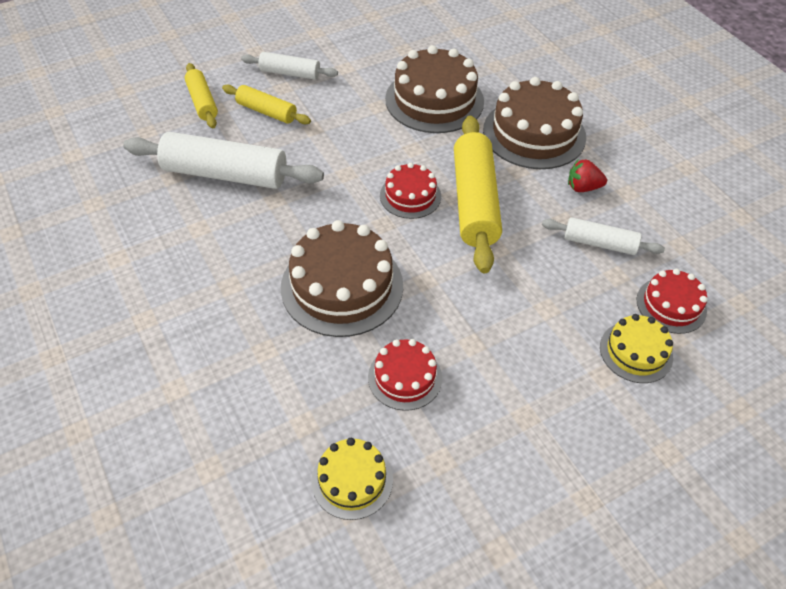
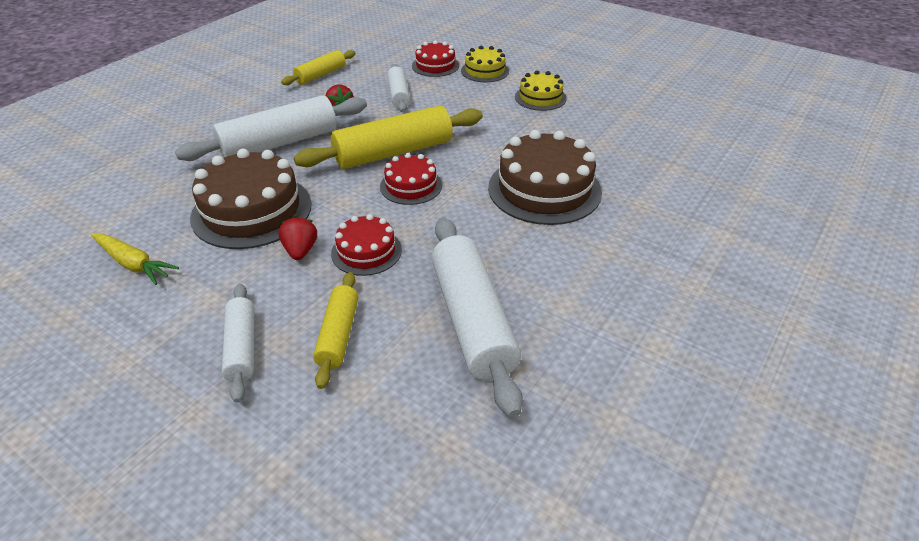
camera: 115 degrees left, 10 degrees down
(202, 102) = (351, 414): yellow rolling pin -> yellow rolling pin (321, 75)
(352, 480) = (682, 138): yellow cake -> yellow cake (540, 97)
(365, 114) = (300, 250): none -> red strawberry
(405, 377) = (592, 139): red cake -> red cake (366, 251)
(406, 43) = (133, 264): none -> yellow carrot
(534, 133) = (279, 143): brown cake -> white rolling pin

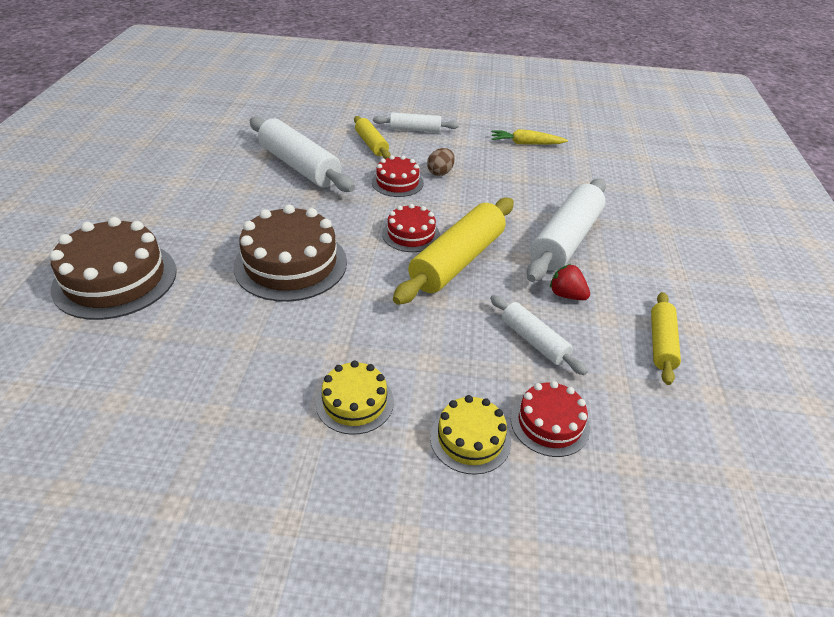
camera: 150 degrees right, 0 degrees up
(242, 347) = (415, 130): white rolling pin -> white rolling pin turned 45 degrees counterclockwise
(252, 210) = (505, 185): brown cake -> brown cake (115, 279)
(300, 250) = (440, 172): red strawberry -> brown egg

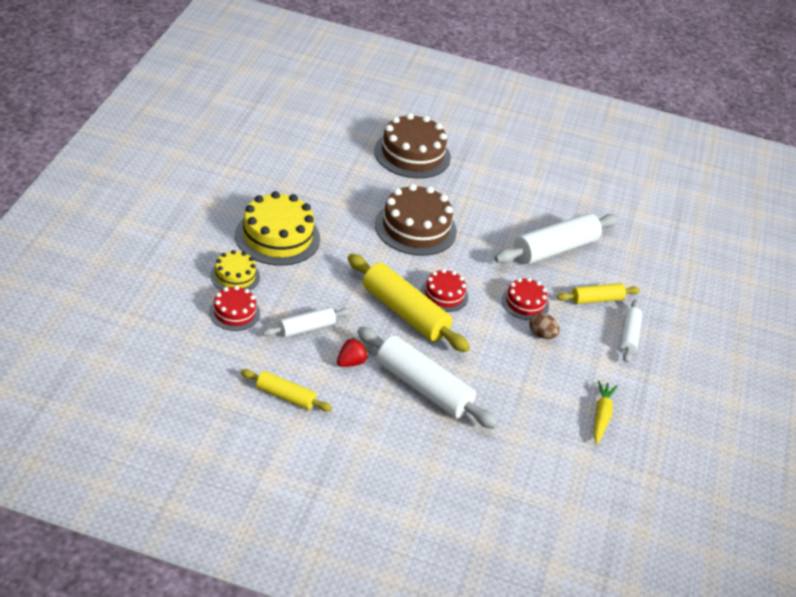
camera: 95 degrees right, 0 degrees up
(355, 402) = (277, 237): yellow cake -> yellow cake, size x1.80

